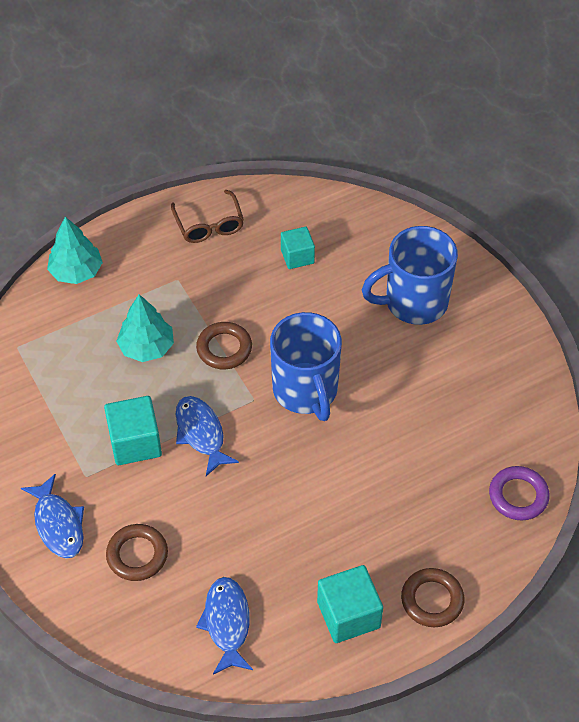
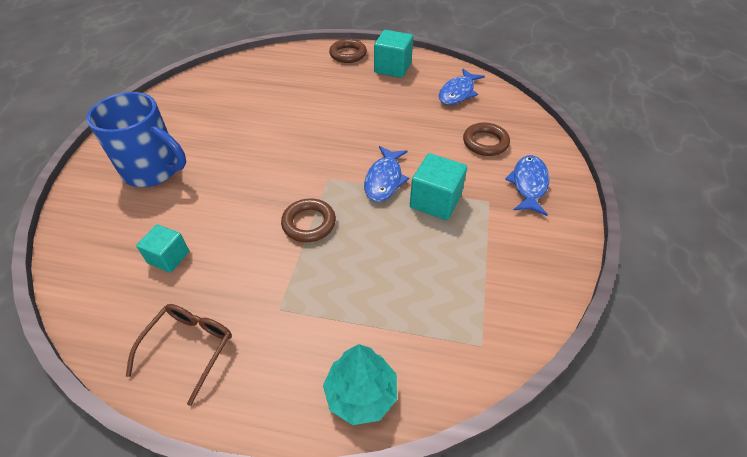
camera: 140 degrees left, 5 degrees down
(146, 347) = (365, 264): turquoise tree -> none
(306, 391) = (290, 163): blue mug -> none
(518, 496) = (256, 63): purple ring -> none

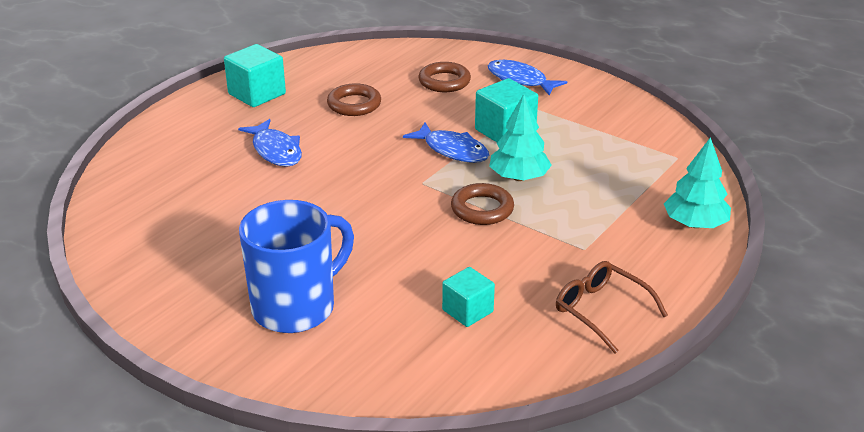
camera: 65 degrees left, 15 degrees down
(348, 54) = (190, 115): brown ring -> brown ring (354, 104)
(368, 231) = (519, 177): none -> turquoise tree
(458, 93) = (349, 71): blue fish -> blue fish (276, 151)

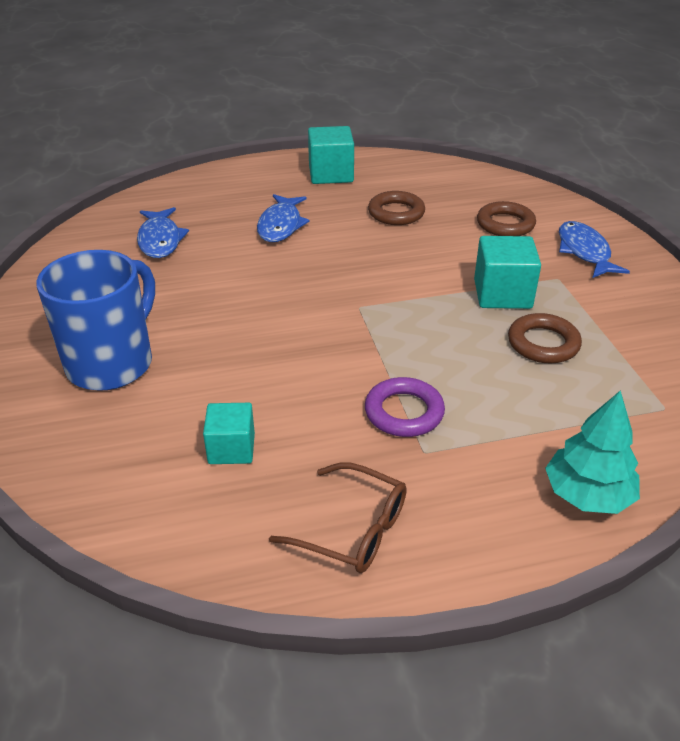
camera: 40 degrees right, 5 degrees up
(296, 307) = (112, 363): blue mug -> blue mug turned 60 degrees counterclockwise
(452, 150) = (427, 290): blue fish -> blue fish (160, 240)
(482, 209) = (378, 358): brown ring -> brown ring (543, 343)
(519, 177) = (456, 345): turquoise tree -> none
(542, 233) = (404, 412): none -> purple ring
(601, 311) = (352, 529): brown glasses -> brown glasses turned 120 degrees clockwise

